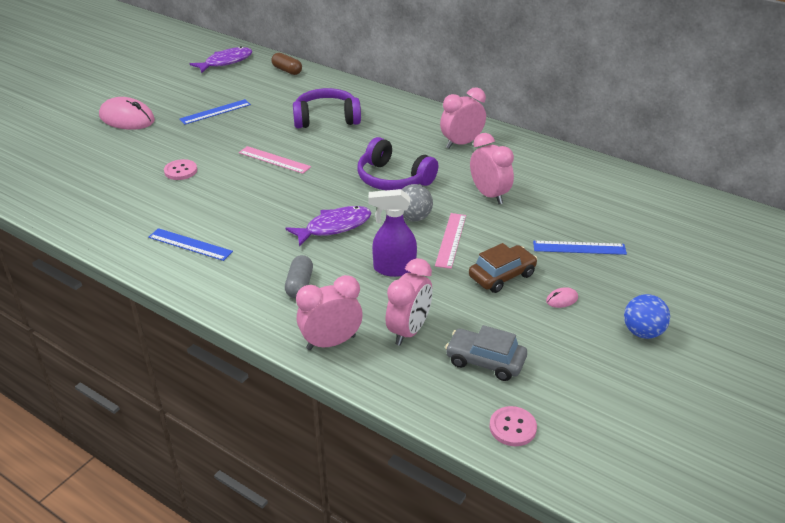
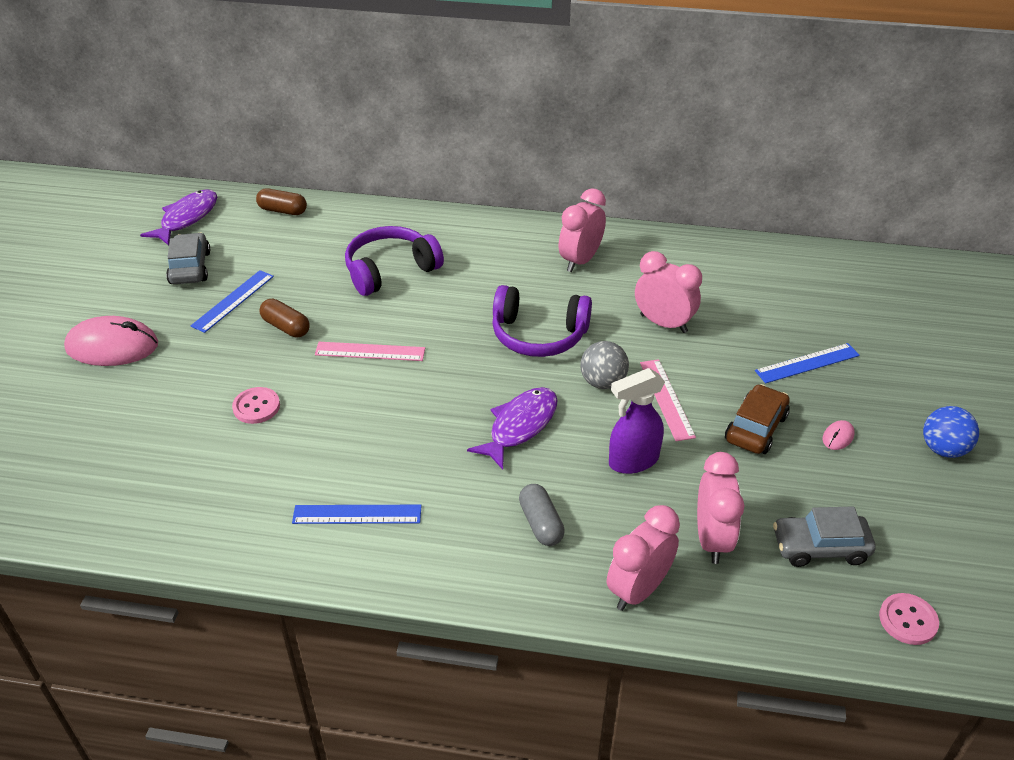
camera: 25 degrees left, 5 degrees up
(205, 88) = (190, 268): none -> grey car
(234, 133) = (286, 327): none -> brown capsule

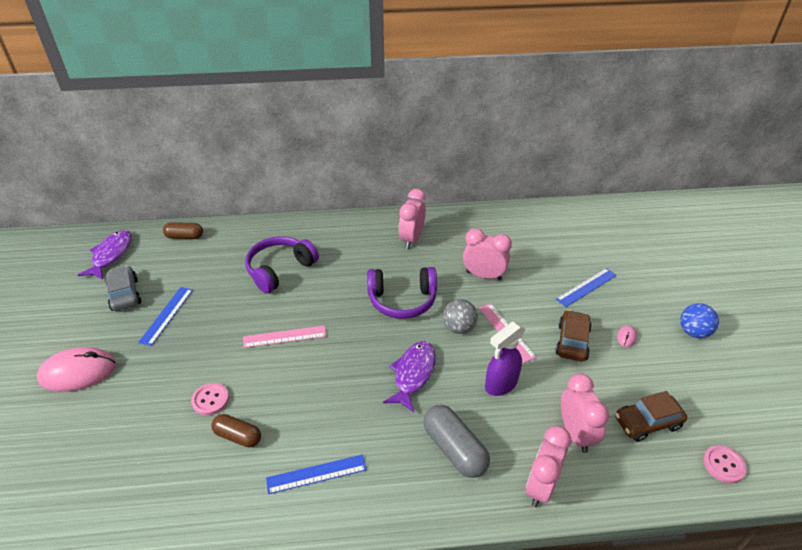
camera: 15 degrees left, 0 degrees up
(286, 327) = (214, 329): brown capsule -> brown capsule (238, 436)
(541, 523) = (454, 449): grey capsule -> grey capsule, size x1.55
(820, 547) = (647, 422): grey car -> brown car

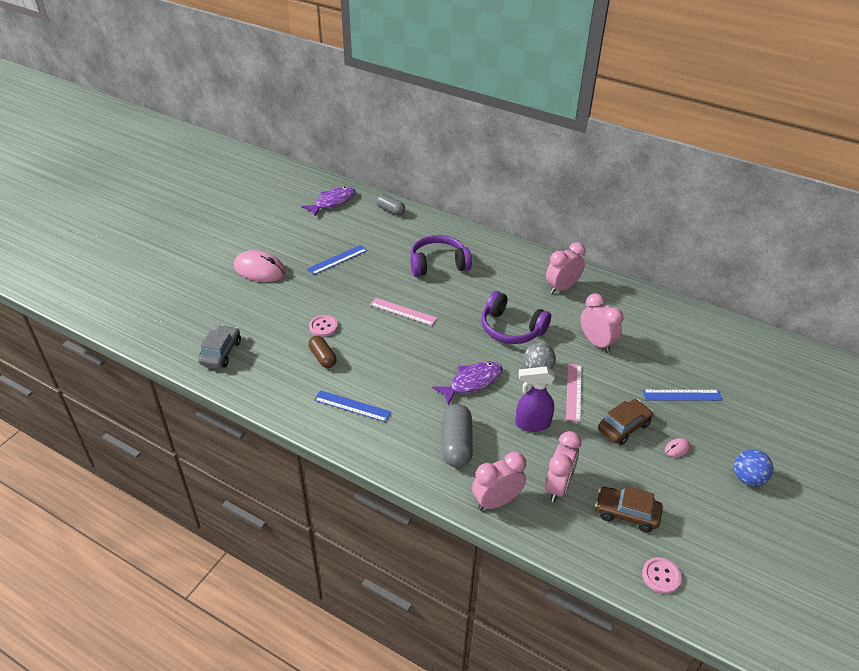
camera: 35 degrees right, 0 degrees up
(124, 294) = (321, 233): grey car -> grey car (221, 352)
(184, 236) = (390, 210): brown capsule -> grey capsule

